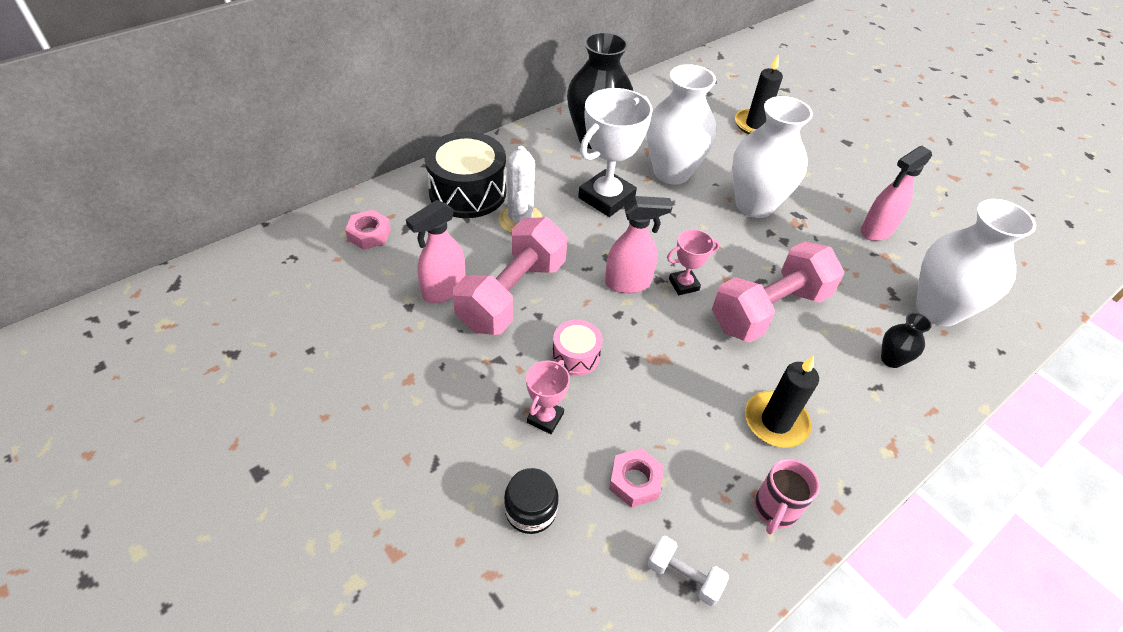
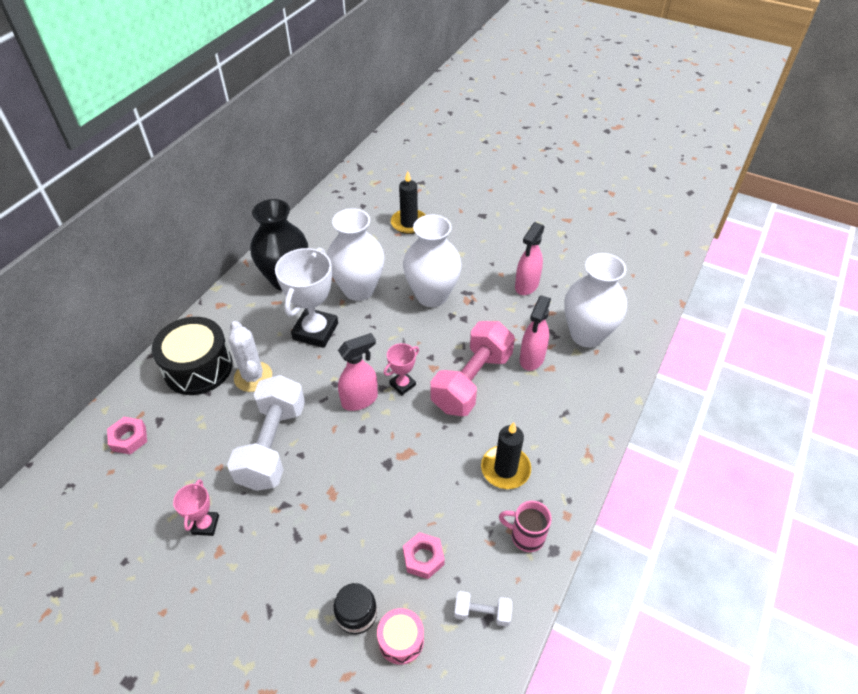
camera: 20 degrees left, 0 degrees up
(443, 290) = (215, 464): pink spray bottle -> pink spray bottle (532, 358)
(512, 294) = (273, 445): pink dumbbell -> white dumbbell
(545, 418) = (339, 537): pink trophy -> pink trophy (205, 525)
(576, 355) = (343, 477): pink drum -> pink drum (401, 640)
(774, 509) = (526, 536): pink mug -> pink mug turned 105 degrees clockwise
(891, 359) = (567, 387): black vase -> none

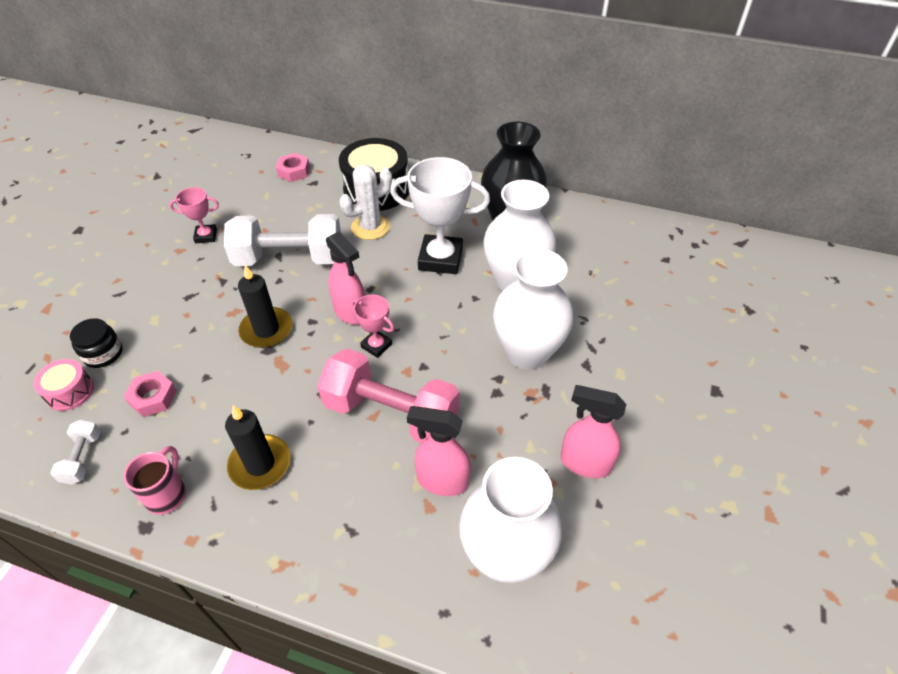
camera: 80 degrees right, 0 degrees up
(409, 223) = (655, 309): black candle -> black candle (266, 330)

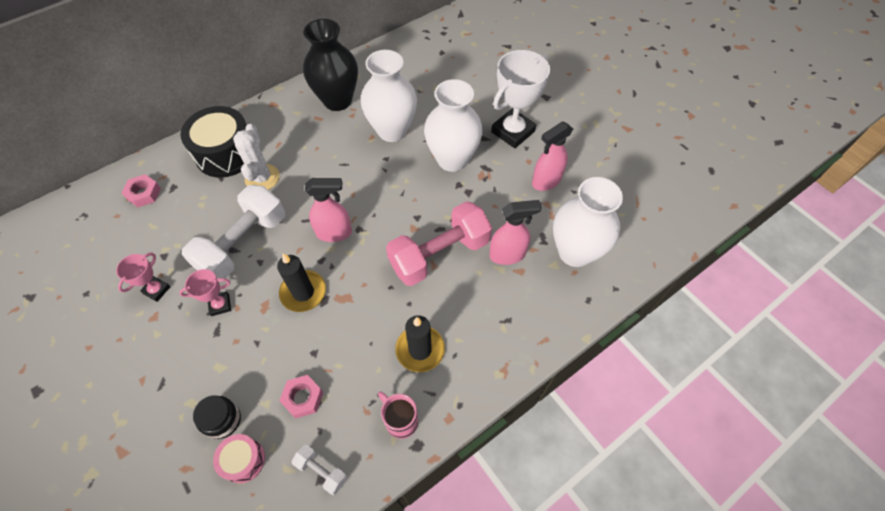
camera: 55 degrees left, 10 degrees up
(376, 345) = (378, 233): pink trophy -> pink trophy (220, 305)
(440, 259) = (334, 156): white trophy -> white trophy (513, 132)
(442, 481) = (507, 255): pink spray bottle -> pink spray bottle turned 150 degrees counterclockwise

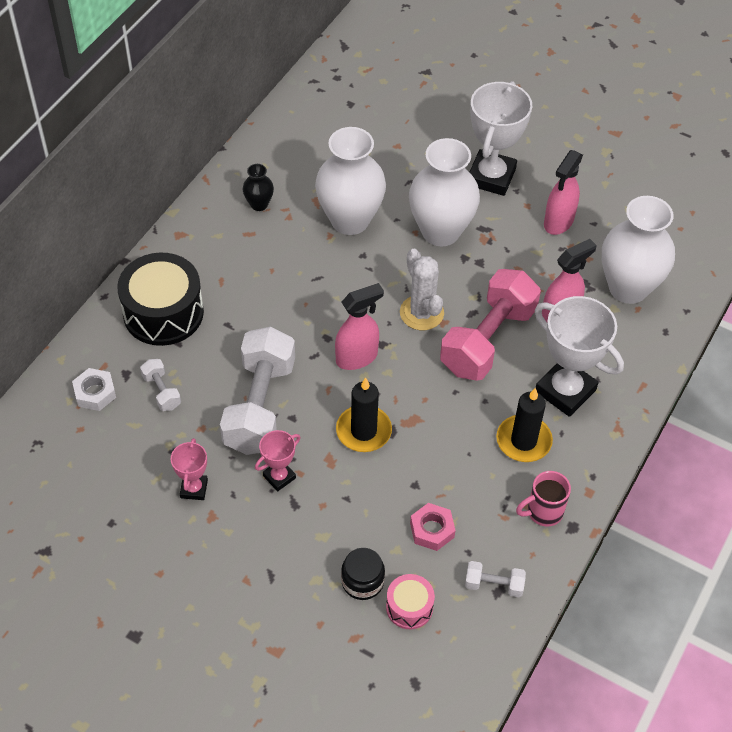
camera: 25 degrees left, 5 degrees down
(144, 193) = (95, 393): pink nut -> white nut
(186, 208) = (161, 391): none -> white dumbbell
(262, 178) = (229, 326): white cactus -> white cactus (421, 313)
(337, 100) = (259, 204): black vase -> black vase, size x0.45
(400, 420) = (543, 512): pink mug -> pink mug turned 45 degrees counterclockwise
(477, 320) = (565, 391): none -> white trophy

